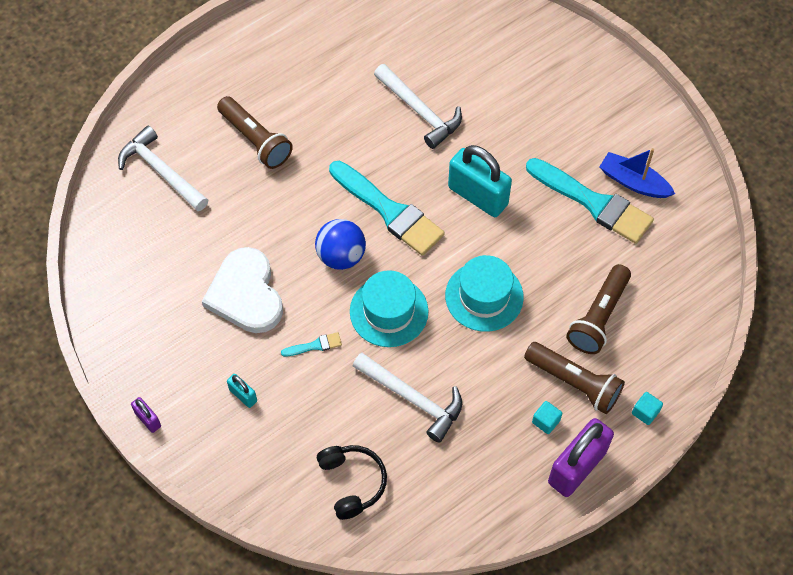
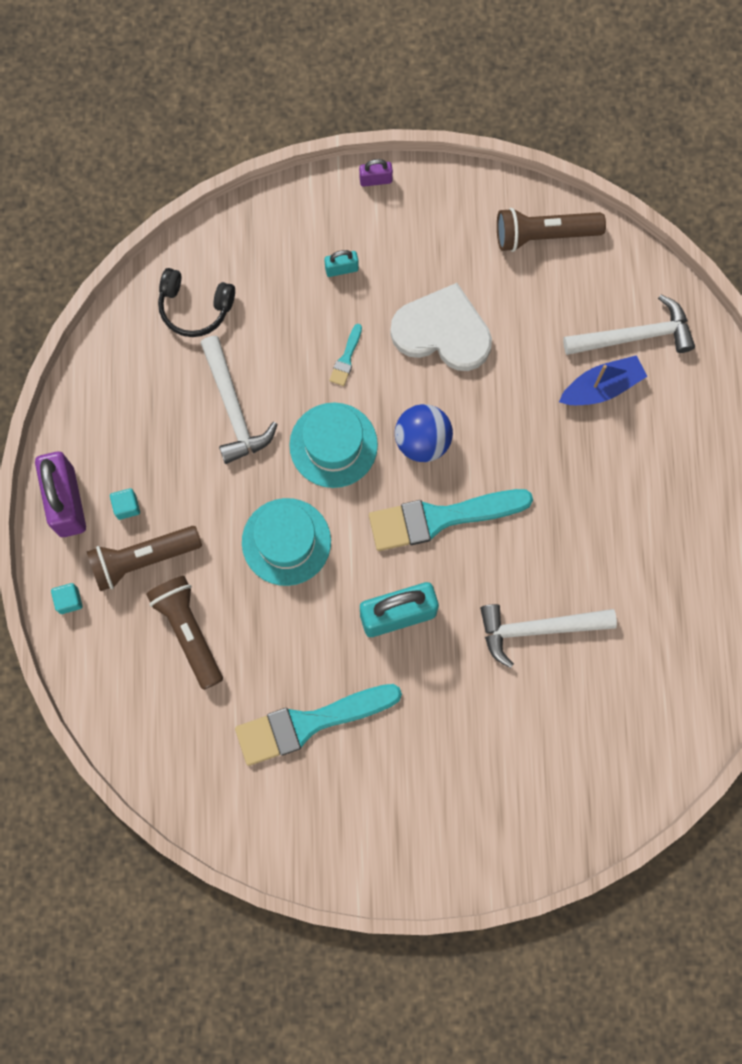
camera: 125 degrees right, 15 degrees up
(255, 140) = (612, 445): brown flashlight -> brown flashlight (544, 234)
(412, 398) = (233, 408): white hammer -> white hammer turned 90 degrees counterclockwise
(633, 182) = (304, 782): blue boat -> blue boat (601, 387)

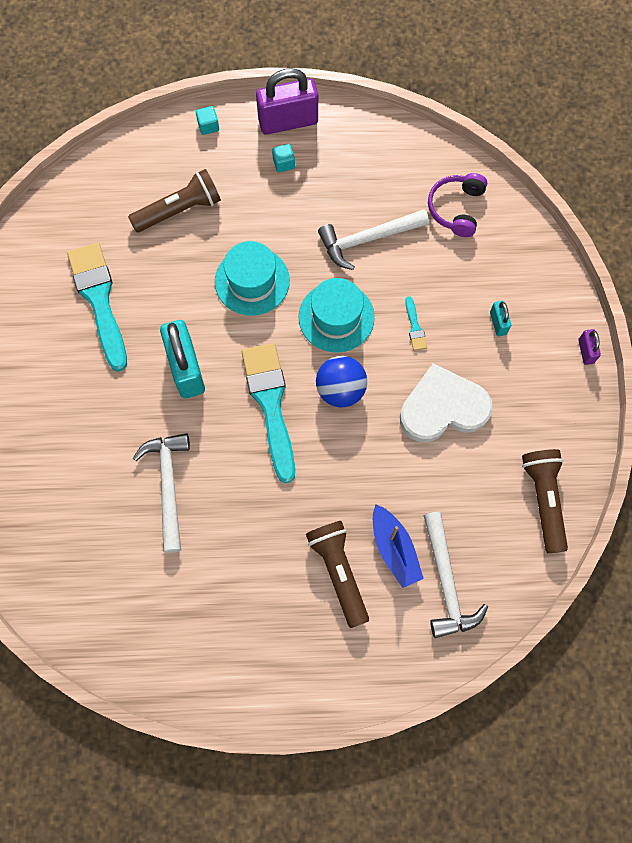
camera: 90 degrees right, 5 degrees down
(142, 559) = (240, 176): brown flashlight -> brown flashlight (339, 572)
(195, 307) = (456, 208): black headphones -> purple headphones
(346, 358) = (415, 327): turquoise brush -> turquoise brush turned 120 degrees counterclockwise
(442, 331) = (443, 407): white heart -> white heart turned 120 degrees counterclockwise

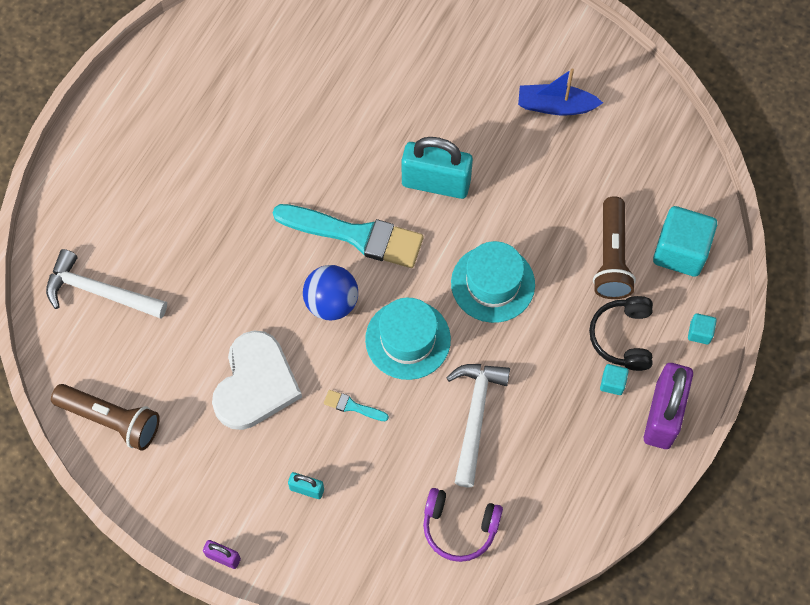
camera: 120 degrees right, 5 degrees down
(99, 300) = (551, 143): turquoise brush -> none
(147, 166) = (680, 251): none -> turquoise cube
(168, 486) = (334, 117): white hammer -> none
(242, 173) = (622, 337): none -> black headphones
(339, 572) = (169, 211): brown flashlight -> none
(394, 549) = (157, 266): blue boat -> blue boat (555, 106)
(456, 208) = (459, 527): purple headphones -> purple headphones turned 150 degrees clockwise

